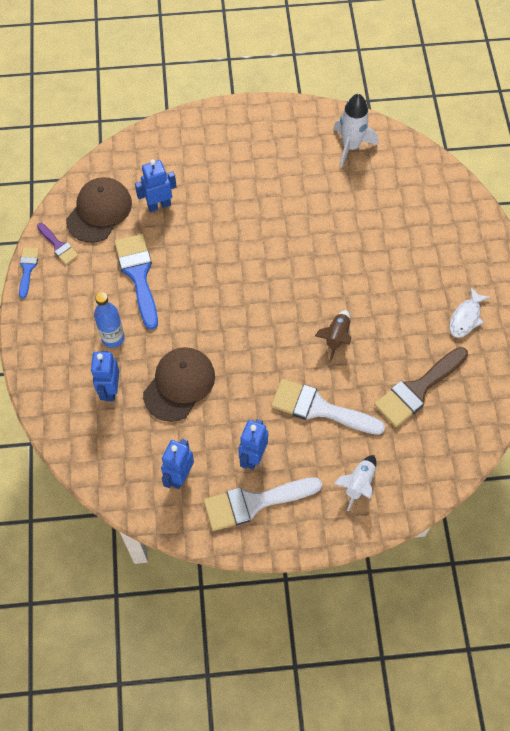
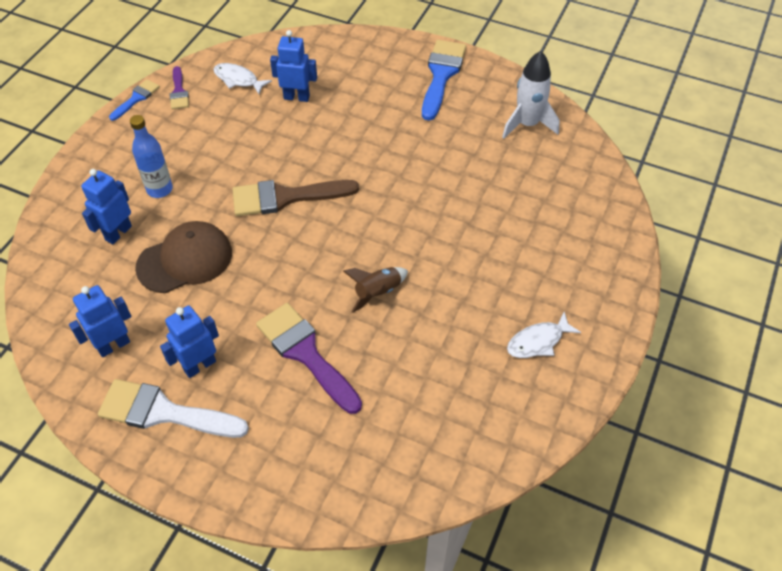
camera: 30 degrees right, 10 degrees down
(99, 211) = (238, 80): brown cap -> white fish
(138, 275) = (228, 146): blue brush -> blue brush (441, 75)
(319, 408) = (305, 353): white brush -> purple brush
(358, 484) = (287, 454): white rocket -> none
(418, 389) = (428, 389): brown brush -> brown brush (285, 197)

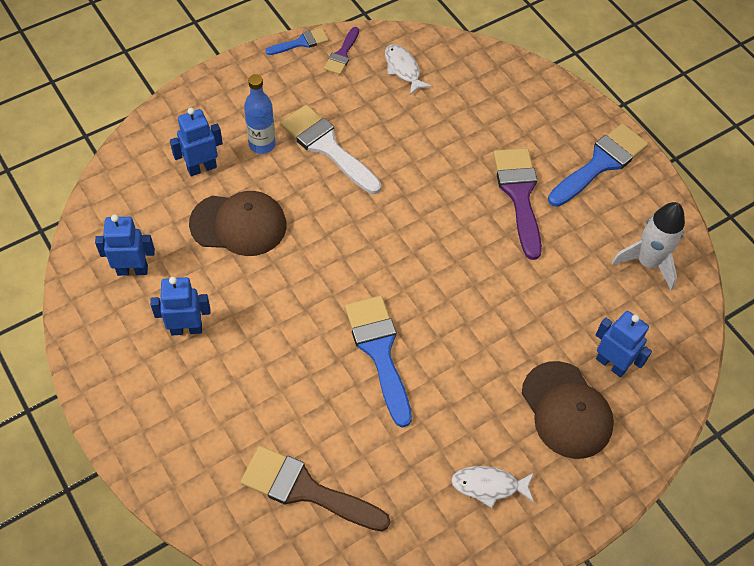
camera: 30 degrees right, 5 degrees up
(163, 412) = (132, 353): white brush -> white brush (327, 147)
(285, 197) = (363, 212): brown brush -> brown brush (305, 490)
(296, 97) = (444, 115): blue robot -> blue robot (611, 364)
(305, 353) = (278, 370): purple brush -> purple brush (519, 194)
(377, 292) = (379, 351): brown rocket -> blue brush
(551, 255) = (566, 410): none -> brown cap

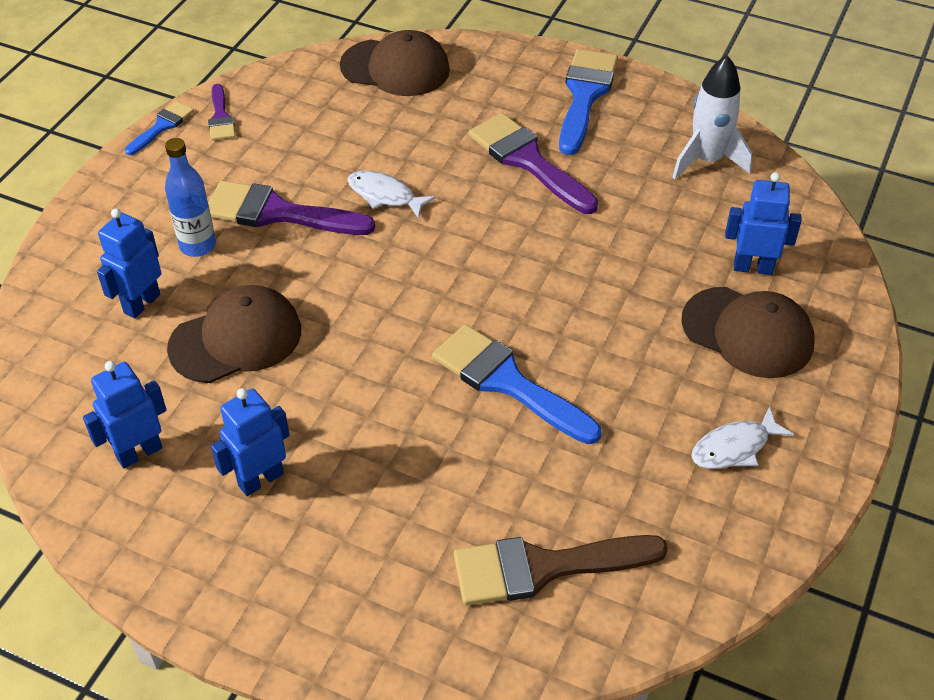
camera: 30 degrees left, 10 degrees down
(327, 147) = (277, 213): white brush -> purple brush
(403, 69) = (303, 102): white fish -> white fish (385, 195)
(484, 73) = (395, 68): none -> brown cap

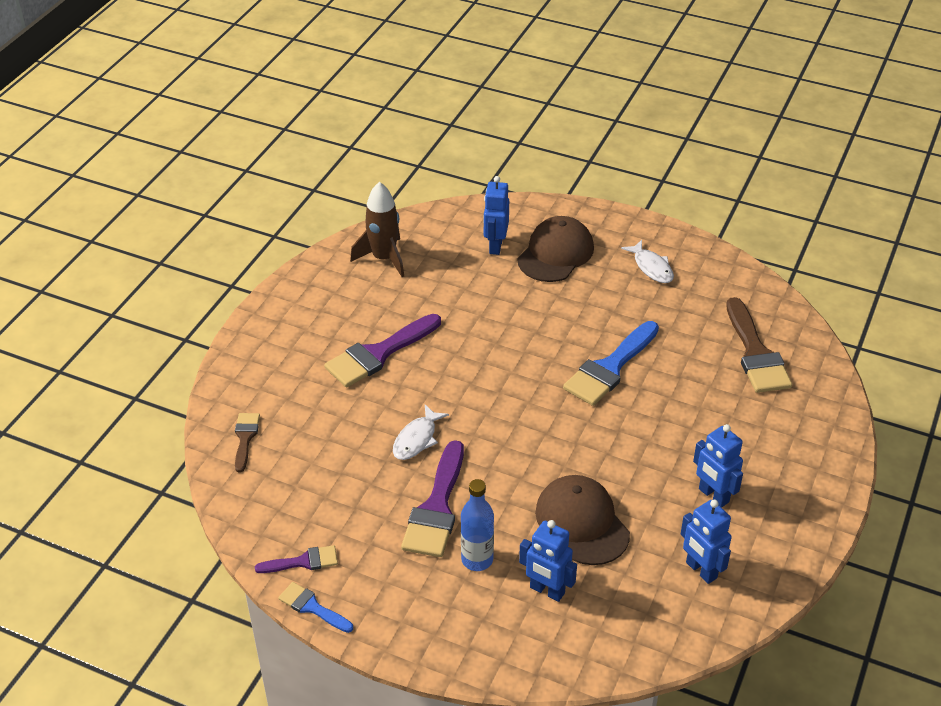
camera: 90 degrees left, 5 degrees down
(395, 68) = (245, 438): brown cap -> brown brush
(584, 95) = (299, 319): blue brush -> none
(707, 160) = (384, 258): white rocket -> brown rocket

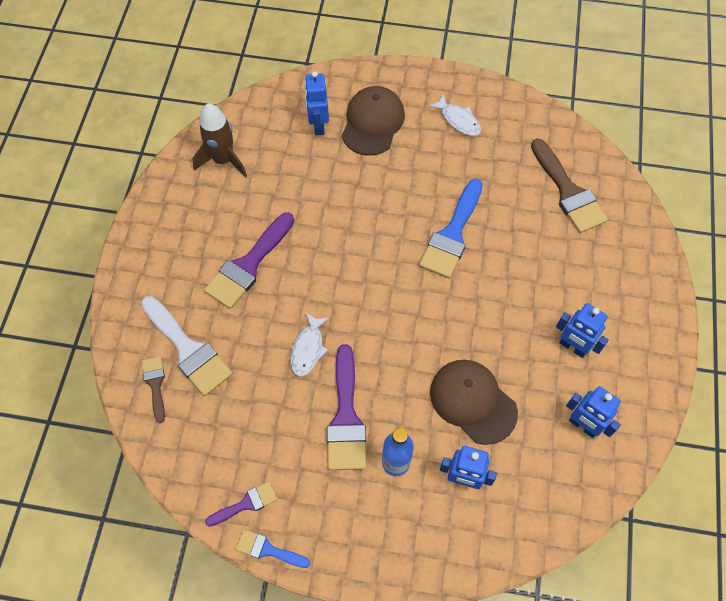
camera: 15 degrees left, 20 degrees up
(290, 415) = (188, 349): none -> white brush

